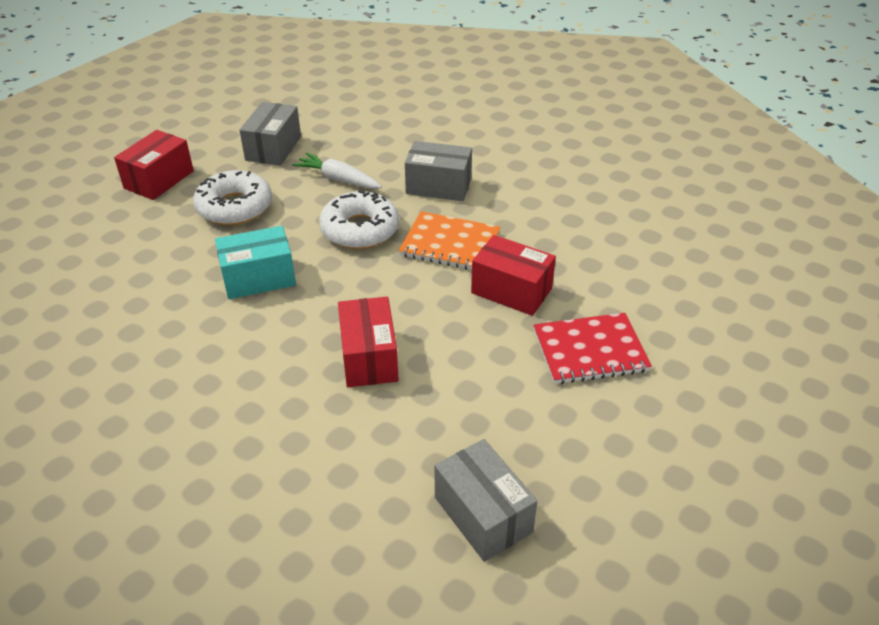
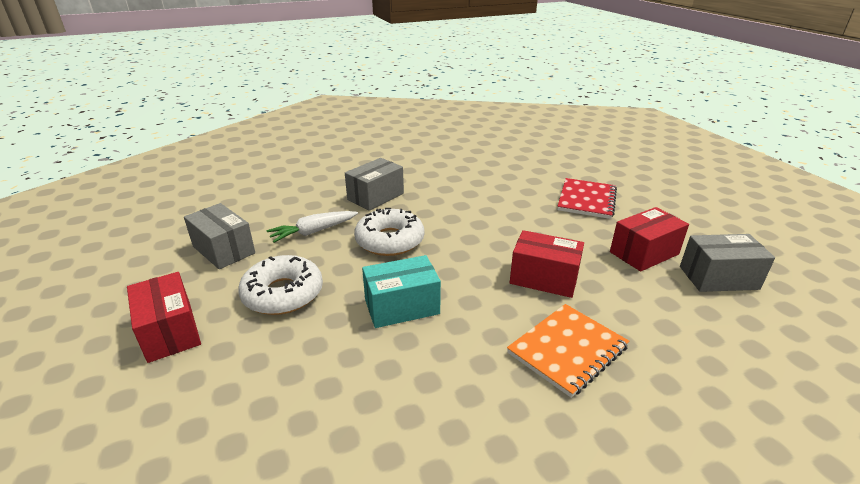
camera: 60 degrees left, 10 degrees down
(258, 278) = (402, 306): turquoise box -> turquoise box turned 60 degrees clockwise
(450, 244) = (445, 211): orange notebook -> orange notebook (567, 350)
(511, 291) = (513, 206): red box -> red box (644, 253)

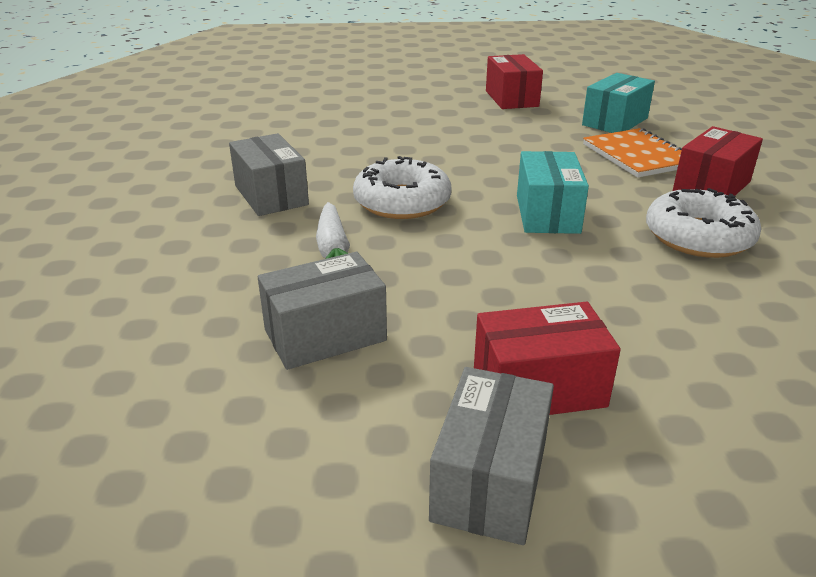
camera: 70 degrees left, 0 degrees up
(283, 294) = (485, 286): white donut -> white donut (698, 237)
(544, 278) = (530, 142): red box -> red box (711, 187)
(586, 200) = (399, 95): red notebook -> none
(651, 326) = (615, 121): none -> turquoise box
(718, 278) = (561, 87): grey box -> grey box (490, 480)

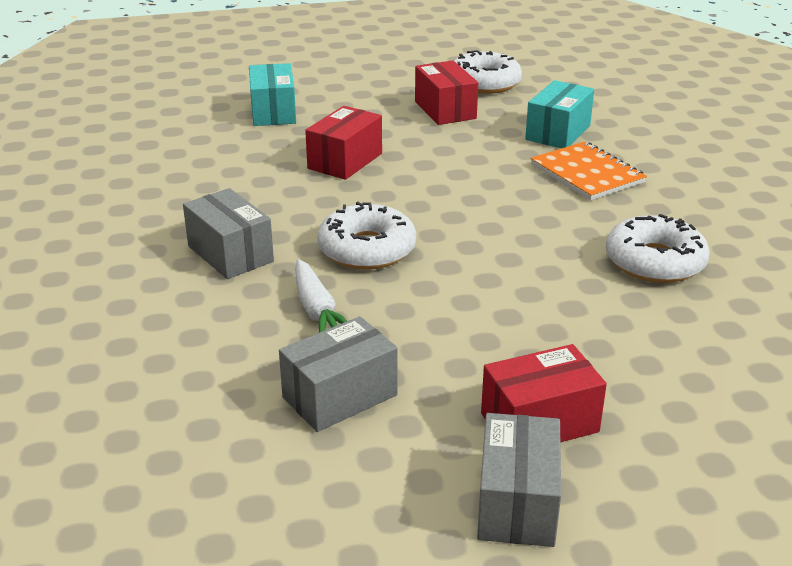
camera: 10 degrees left, 0 degrees up
(547, 214) = (512, 250): turquoise box -> turquoise box (273, 112)
(553, 81) = (484, 83): none -> white donut
(711, 187) = (661, 205): red box -> red box (345, 161)

